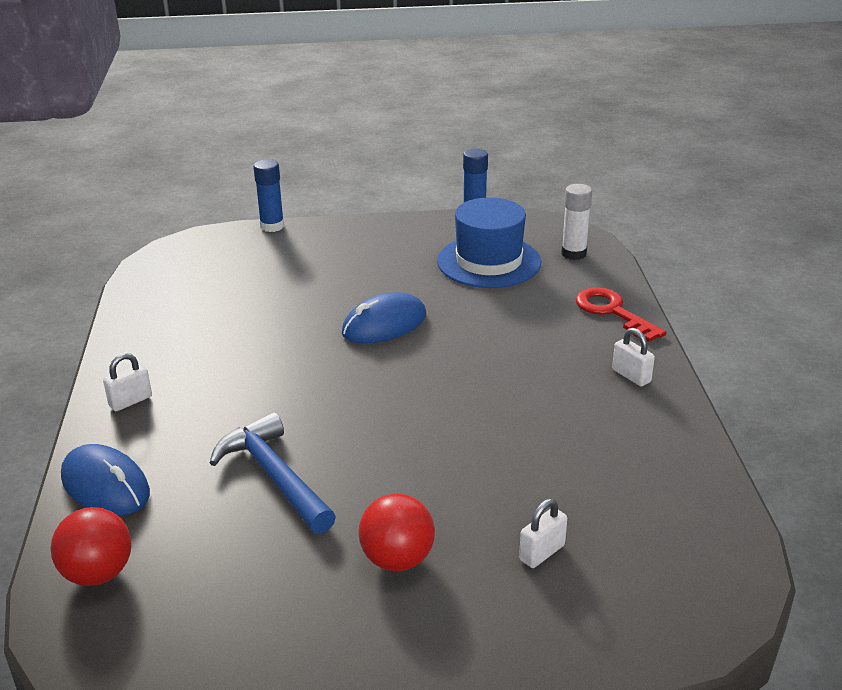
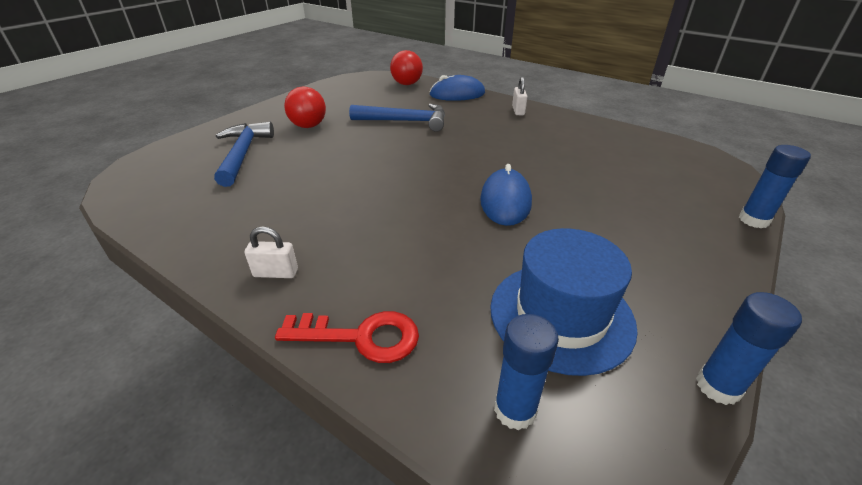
camera: 130 degrees right, 5 degrees up
(542, 553) = (243, 154): white padlock -> blue hammer
(573, 253) = (515, 410): white glue stick -> blue glue stick

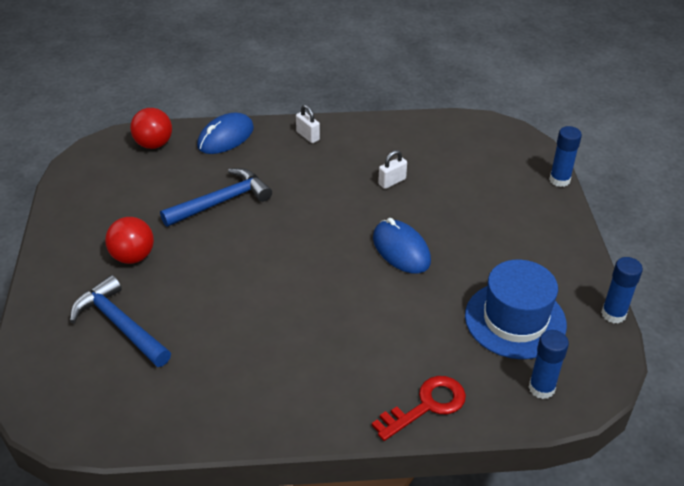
camera: 40 degrees left, 5 degrees up
(276, 273) = (319, 404): white padlock -> white padlock (392, 181)

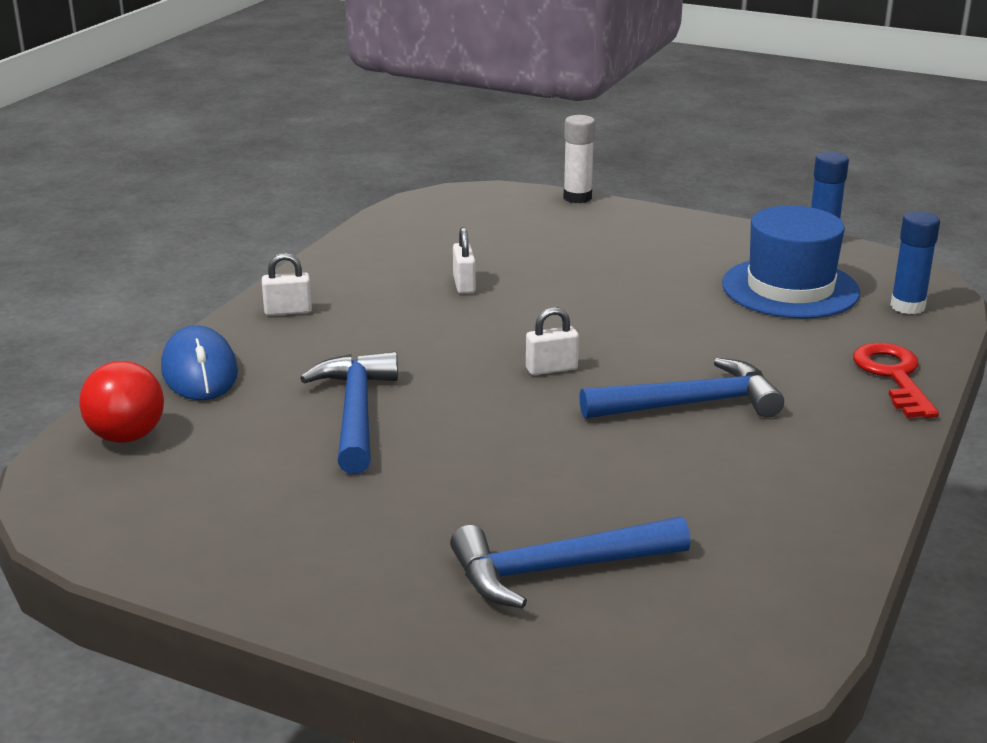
camera: 60 degrees left, 15 degrees down
(133, 257) = (401, 521): red ball -> none
(318, 251) = (551, 369): none -> white padlock
(319, 321) = (690, 404): none -> blue hammer
(401, 249) = (605, 316): blue mouse -> none
(559, 180) = (577, 198): blue glue stick -> white glue stick

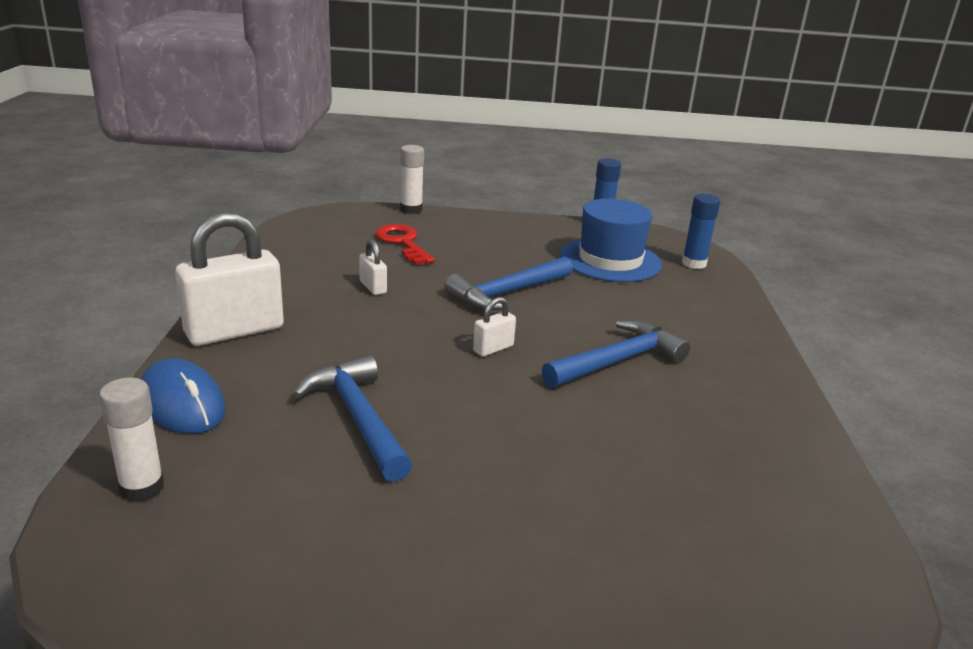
camera: 25 degrees left, 0 degrees up
(127, 436) = (142, 488): red ball -> white glue stick
(288, 311) = (234, 331): white padlock -> white padlock, size x2.19
(557, 569) = (638, 538): blue hammer -> blue hammer (507, 293)
(893, 376) = (730, 316): red key -> red key (402, 243)

